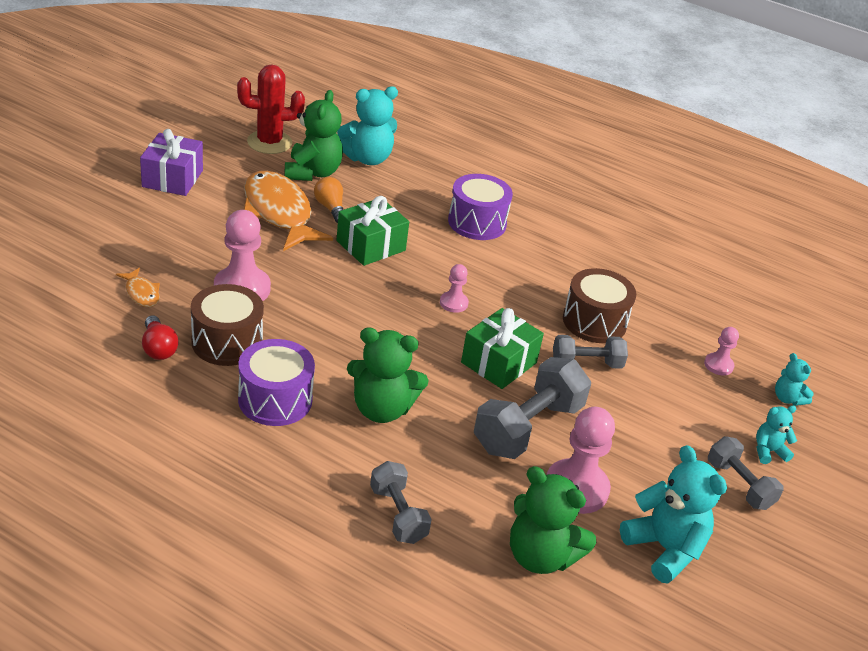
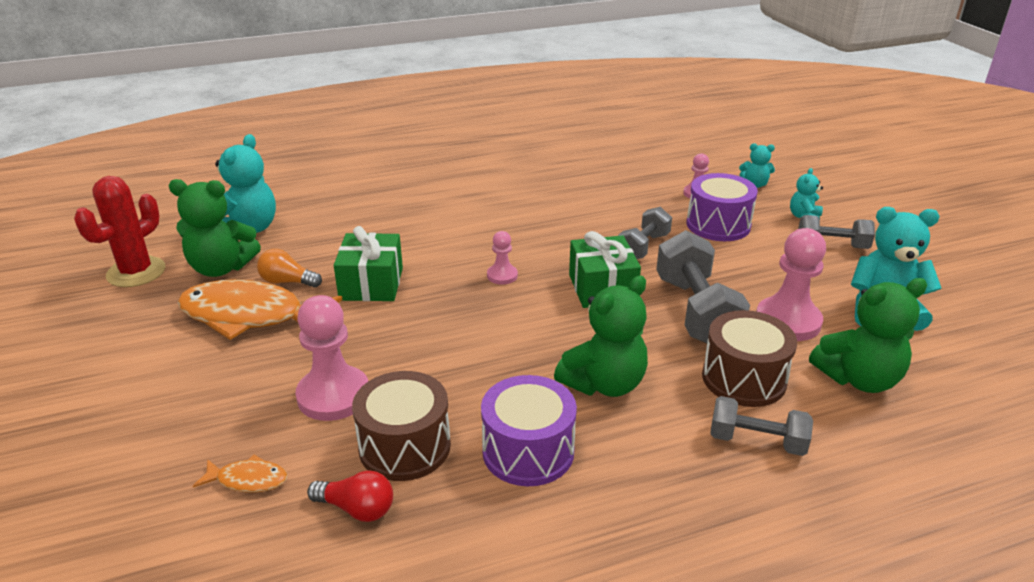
camera: 45 degrees left, 5 degrees down
(172, 178) = (89, 364): purple gift -> none
(312, 173) = (221, 268): green teddy bear -> green teddy bear turned 135 degrees clockwise
(477, 222) = (412, 215): purple drum -> purple drum (718, 225)
(594, 322) = (597, 220): brown drum -> brown drum (744, 378)

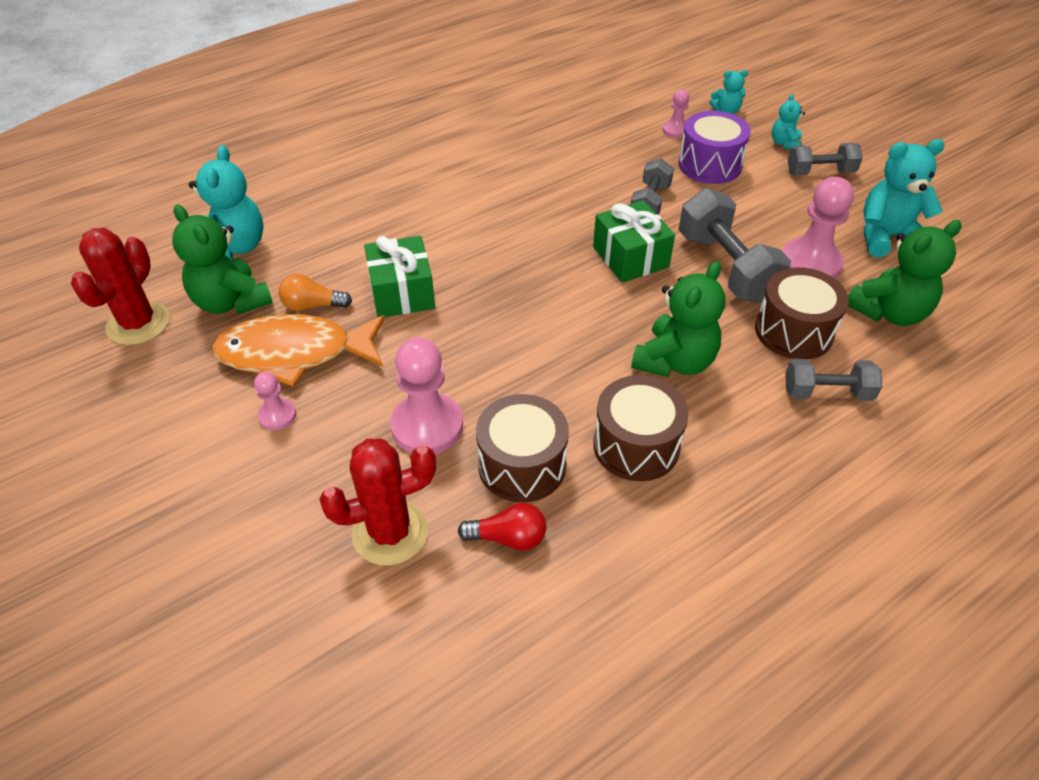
camera: 15 degrees left, 15 degrees up
(221, 268) = (231, 302): green teddy bear -> green teddy bear turned 60 degrees clockwise
(248, 480) = (390, 532): orange fish -> red cactus
(502, 276) = (528, 259): pink pawn -> pink pawn (277, 415)
(528, 451) = (636, 445): purple drum -> brown drum

